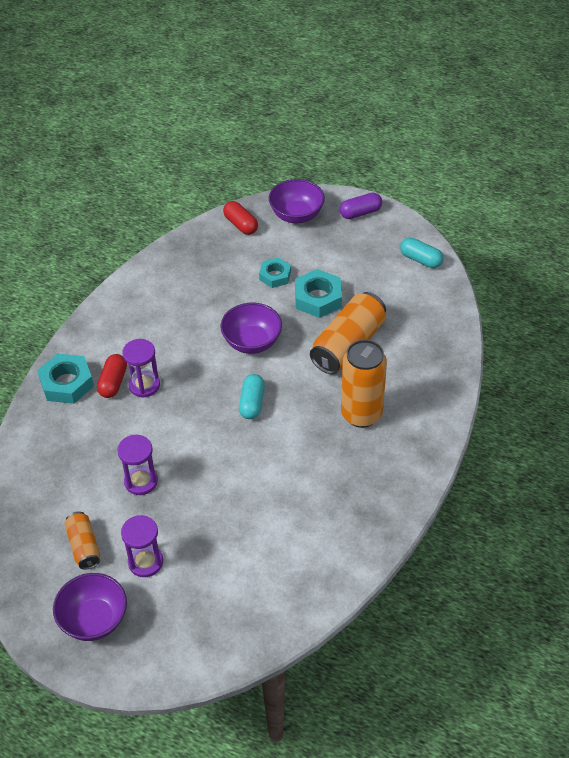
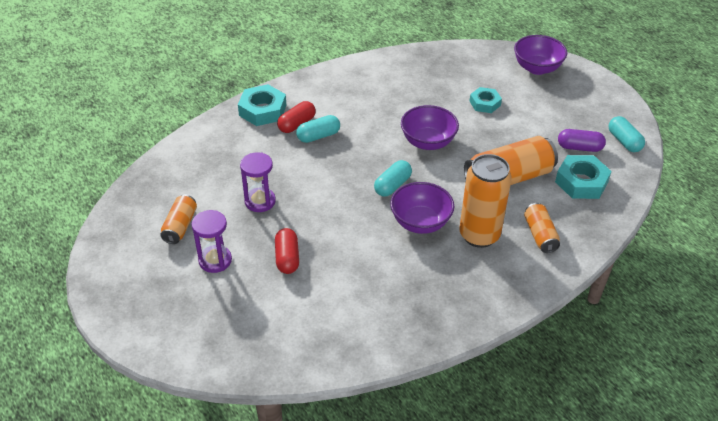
camera: 30 degrees right, 5 degrees down
(94, 620) = (143, 282): purple bowl -> purple bowl (420, 222)
(144, 385) = (318, 136): purple hourglass -> turquoise capsule
(240, 224) = (484, 57): red capsule -> red capsule (287, 258)
(318, 298) = (509, 133): turquoise nut -> turquoise nut (581, 182)
(360, 213) = (594, 87): purple capsule -> purple capsule (579, 147)
(411, 388) = (540, 235): none -> orange can

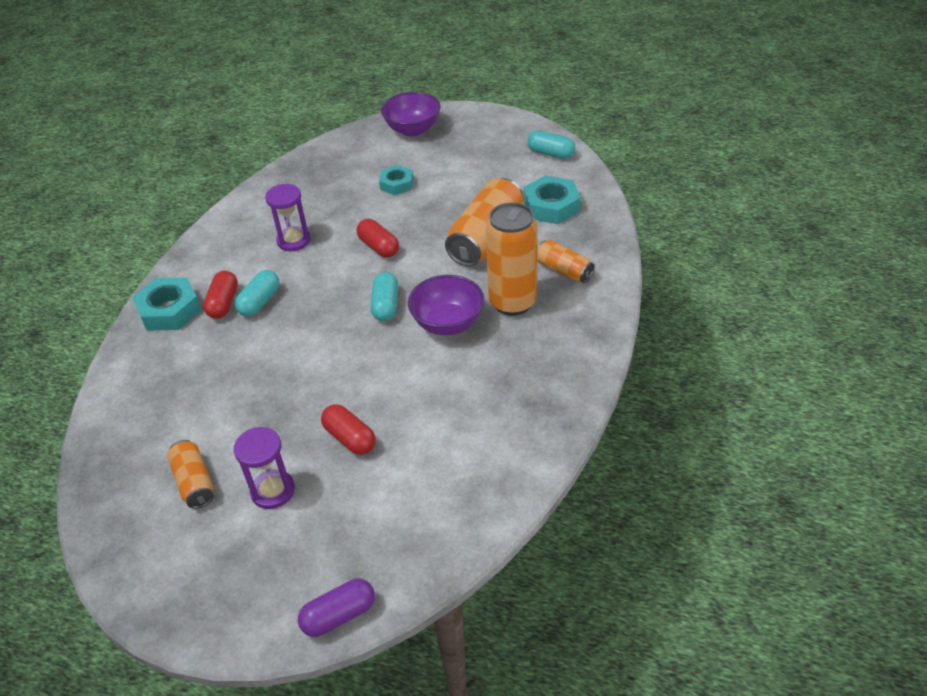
camera: 35 degrees left, 0 degrees up
(260, 201) = (261, 401): purple hourglass -> purple hourglass (294, 241)
(428, 142) = (379, 247): purple bowl -> red capsule
(579, 147) = (520, 178): purple capsule -> purple capsule (339, 615)

